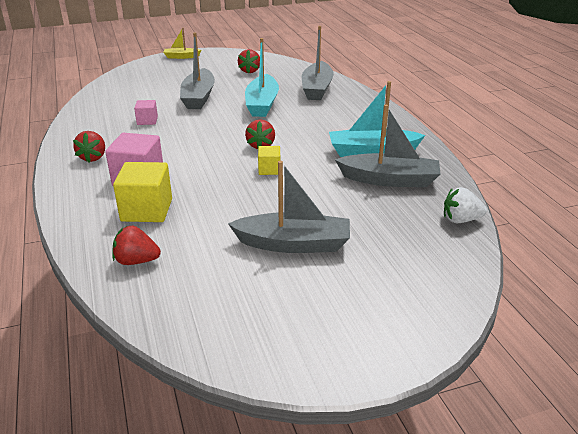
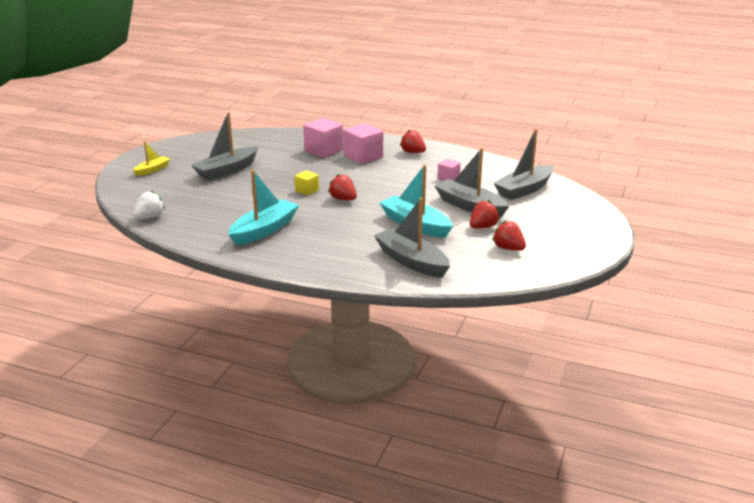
camera: 130 degrees right, 5 degrees down
(136, 261) = (283, 139): red strawberry -> red strawberry (482, 227)
(147, 210) = (324, 151): yellow cube -> pink cube
(181, 57) = (599, 230): yellow boat -> yellow boat (152, 170)
(389, 180) = (224, 218): grey boat -> grey boat (524, 190)

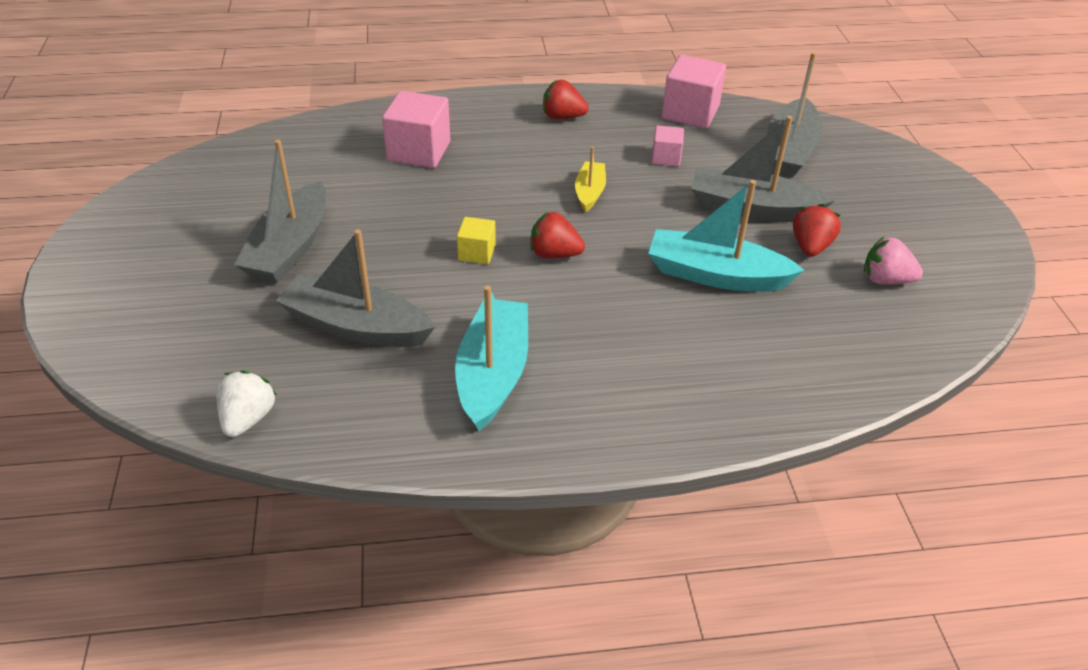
camera: 30 degrees left, 15 degrees up
(152, 170) = (139, 290): yellow boat -> yellow boat (589, 192)
(363, 157) = (496, 147): pink cube -> pink cube (690, 112)
(411, 261) = (787, 359): grey boat -> grey boat (356, 326)
(508, 248) = (885, 280): red strawberry -> pink strawberry

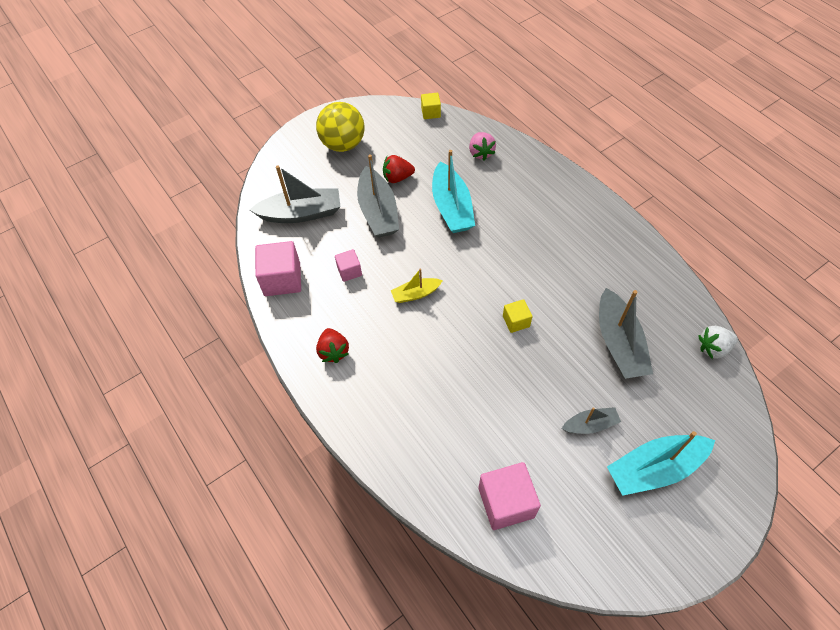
camera: 115 degrees left, 15 degrees up
(290, 248) = (590, 425): grey boat -> grey boat, size x0.55
(419, 151) = (436, 418): pink cube -> pink cube (506, 502)
(493, 374) = (597, 265): turquoise boat -> turquoise boat (654, 469)
(554, 254) = (488, 283): red strawberry -> none
(885, 280) = (405, 143): pink strawberry -> pink strawberry (481, 153)
(913, 221) = (343, 144): none -> yellow ball
(955, 335) = (431, 112): none -> yellow cube

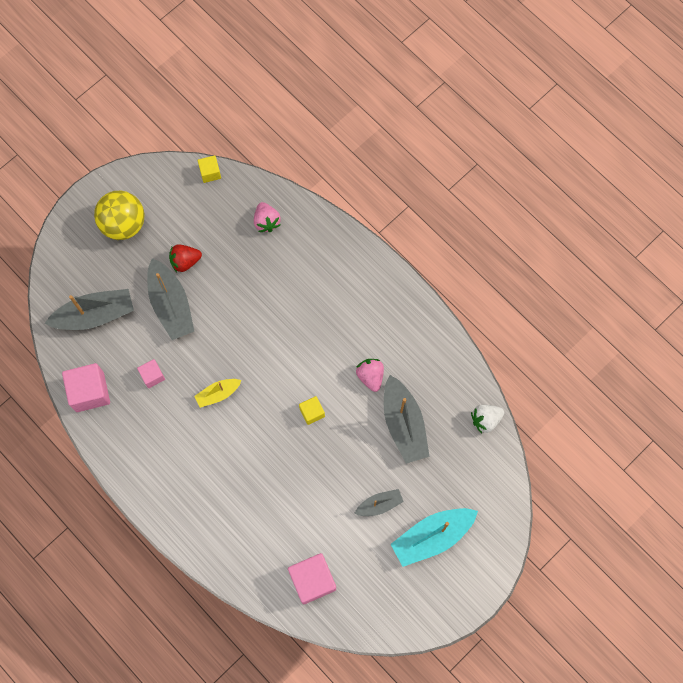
camera: 10 degrees left, 15 degrees up
(333, 351) = (150, 461): red strawberry -> none
(452, 207) = (243, 292): turquoise boat -> none
(581, 293) = (370, 376): none -> pink strawberry

